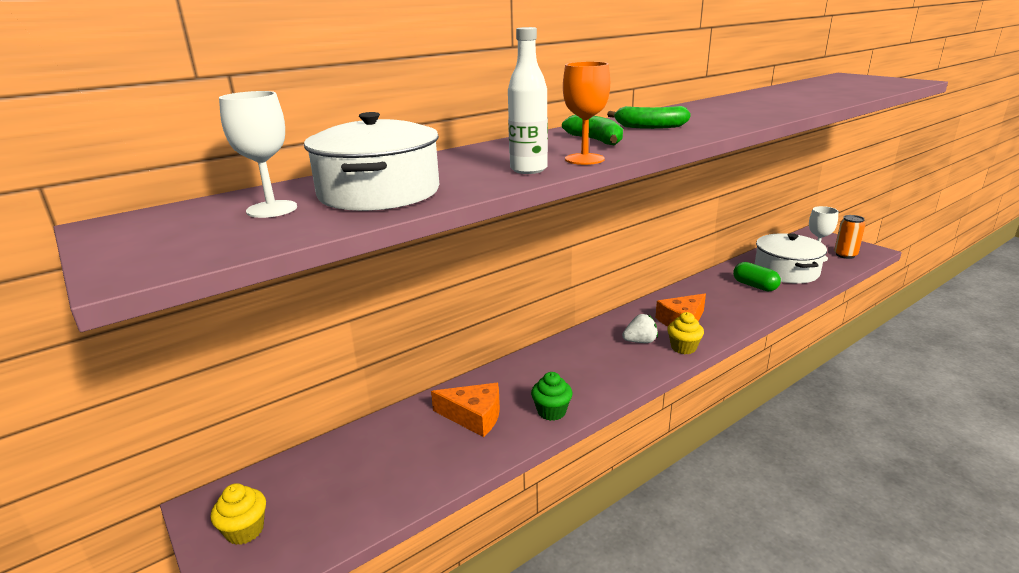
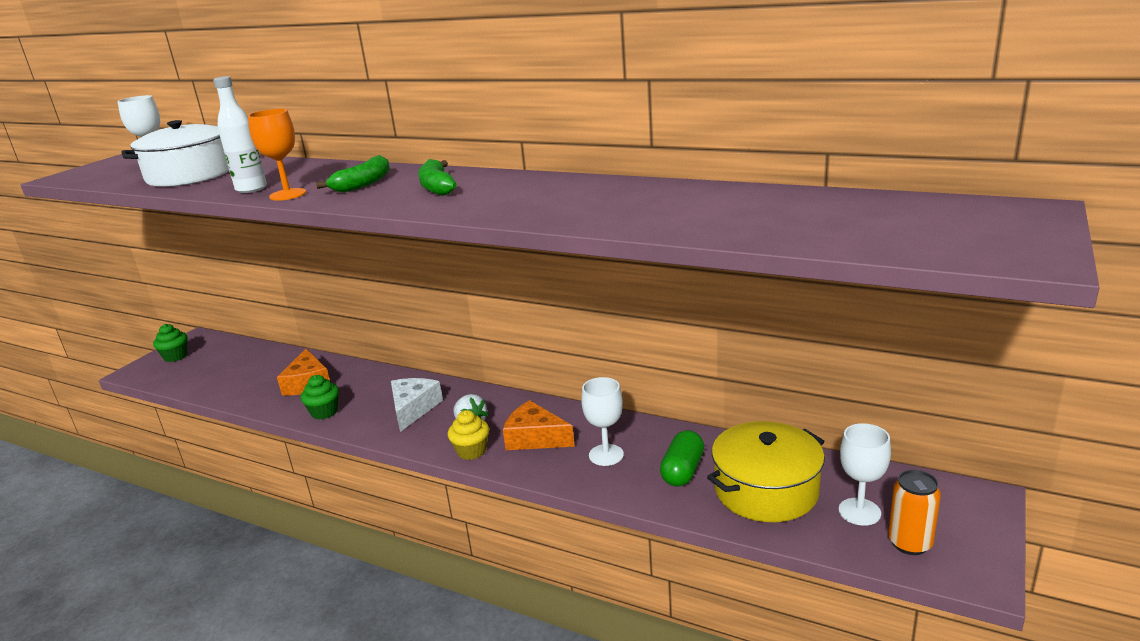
camera: 65 degrees right, 0 degrees up
(245, 530) = (175, 356): yellow cupcake -> green cupcake
(591, 363) = (413, 409): none -> white cheese
(722, 303) = (606, 455): none -> white goblet
(786, 271) = (766, 490): white pot -> yellow pot

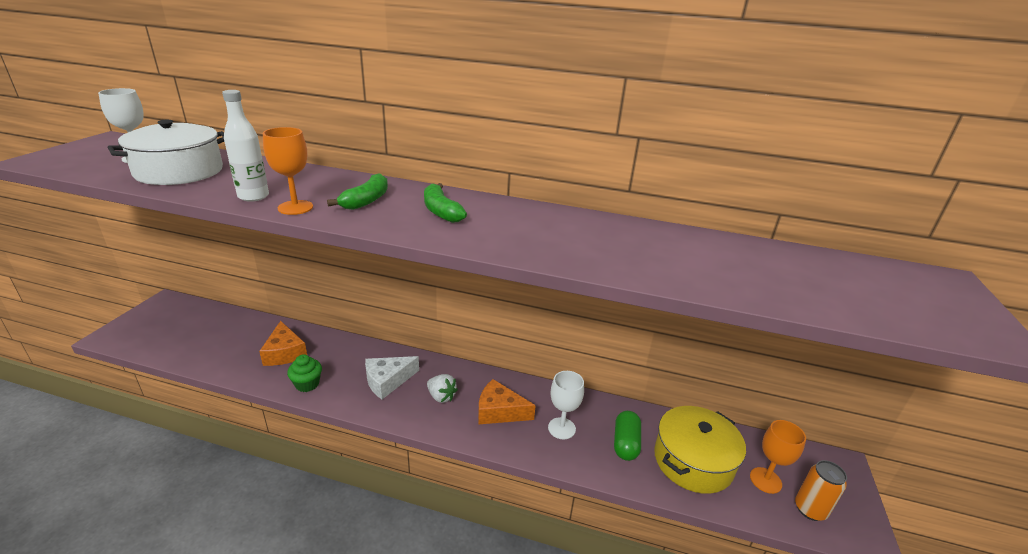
camera: 15 degrees left, 5 degrees up
(175, 356) = (148, 321): green cupcake -> none
(413, 409) = (387, 381): white cheese -> white cheese turned 120 degrees counterclockwise
(471, 451) = (450, 426): yellow cupcake -> none
(859, 512) = (765, 480): white goblet -> orange goblet

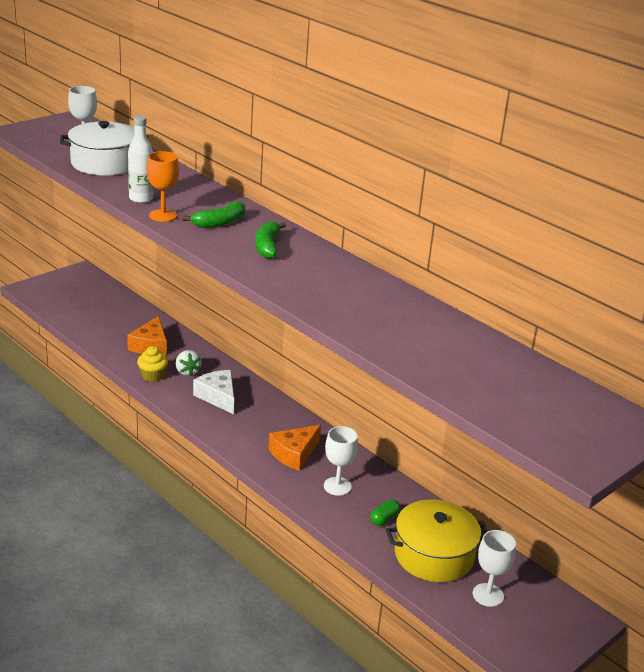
camera: 30 degrees right, 0 degrees up
(307, 384) = (152, 376): green cupcake -> yellow cupcake
(387, 381) = (218, 397): white cheese -> white cheese turned 60 degrees clockwise
(441, 396) = (253, 425): white strawberry -> white strawberry (187, 371)
(499, 411) = (294, 454): orange cheese -> orange cheese turned 90 degrees counterclockwise
(625, 443) = (384, 519): green capsule -> green capsule, size x0.66
(765, 480) = (488, 595): orange goblet -> white goblet
(810, 509) = (504, 628): orange can -> none

